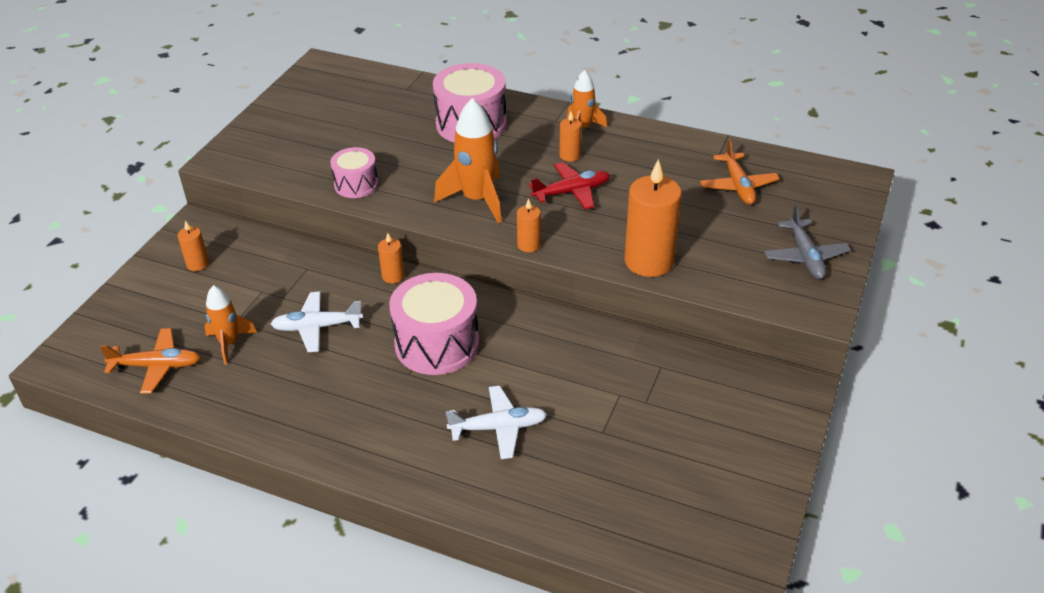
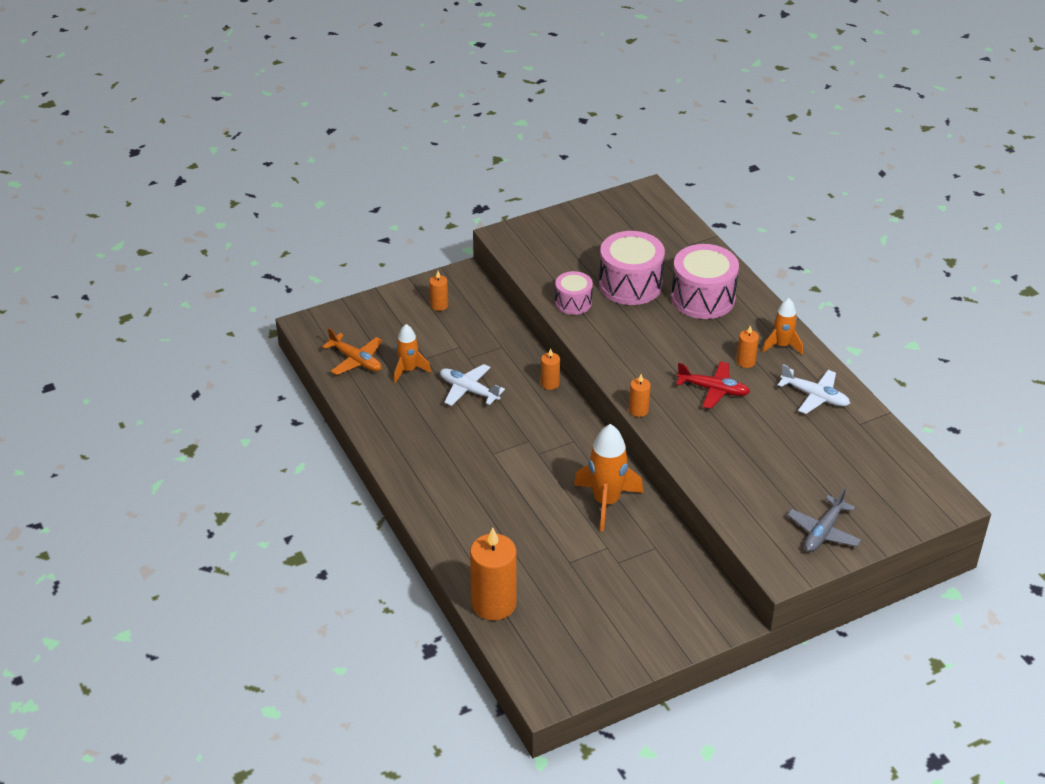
camera: 40 degrees right, 0 degrees up
(437, 344) = (529, 445): pink drum -> pink drum (630, 284)
(477, 200) = (641, 358): orange rocket -> orange rocket (606, 502)
(499, 428) = (510, 519): white plane -> white plane (815, 396)
(649, 261) = (706, 469): orange candle -> orange candle (494, 604)
(738, 186) = (843, 454): orange plane -> none

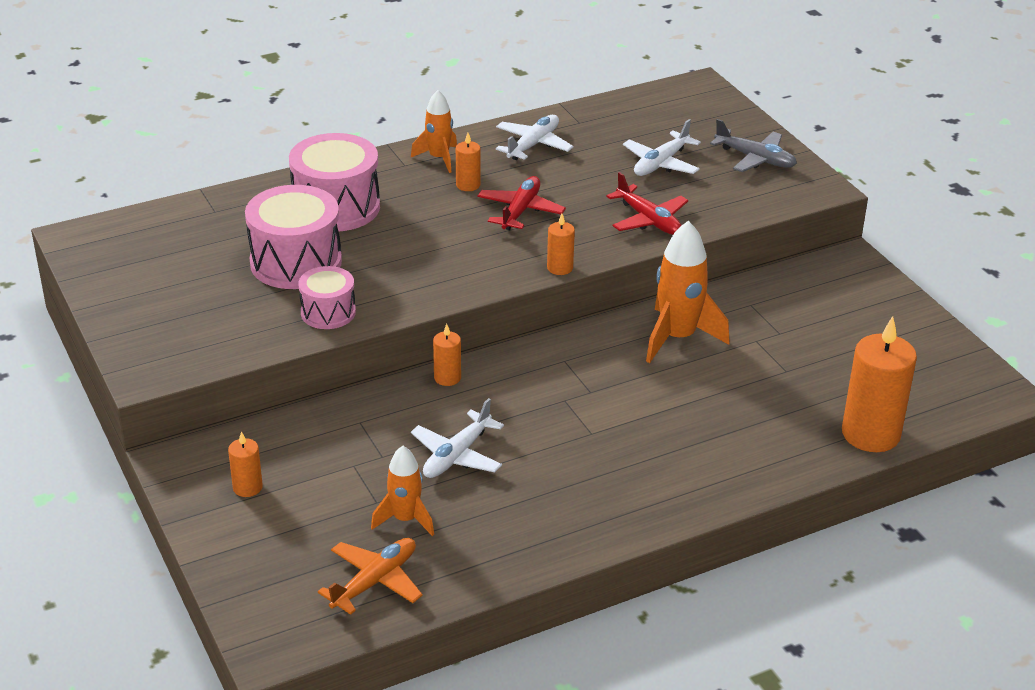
camera: 90 degrees left, 5 degrees down
(712, 460) = (649, 220): none -> red plane
(801, 471) = (661, 163): none -> white plane

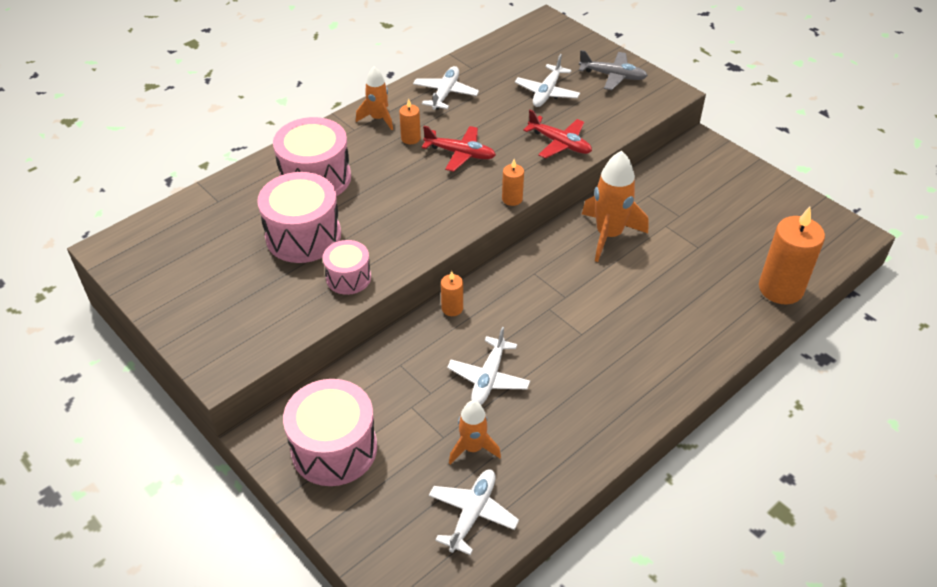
camera: 15 degrees left, 10 degrees up
(247, 487) = (334, 448): orange candle -> pink drum
(375, 581) = (472, 513): orange plane -> white plane
(520, 211) = (460, 154): red plane -> red plane turned 105 degrees clockwise

